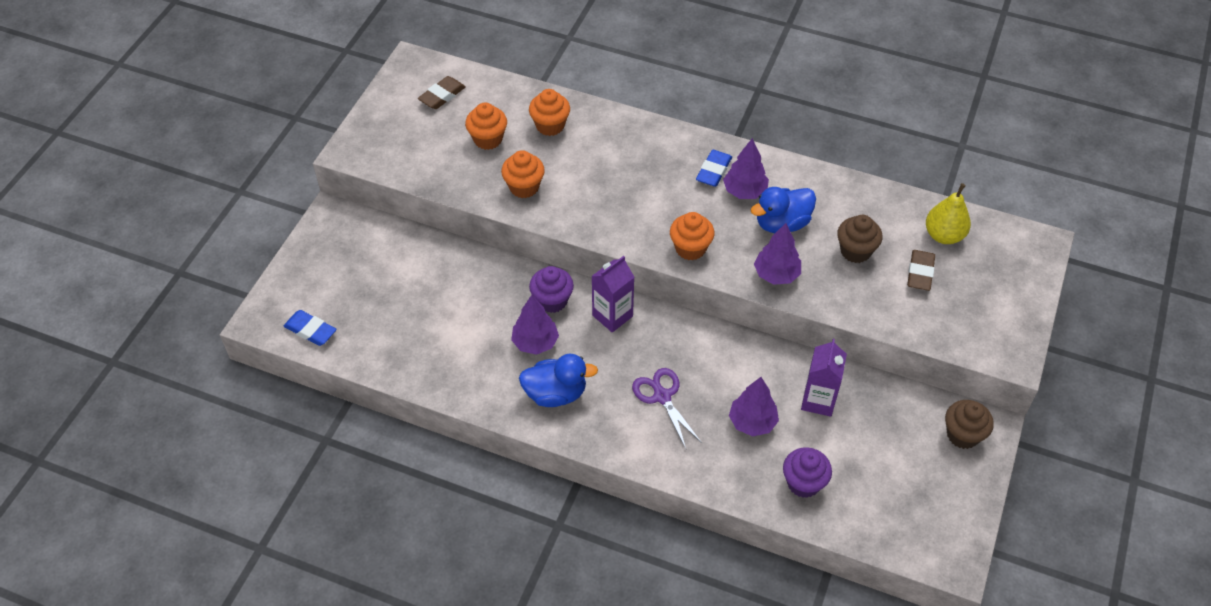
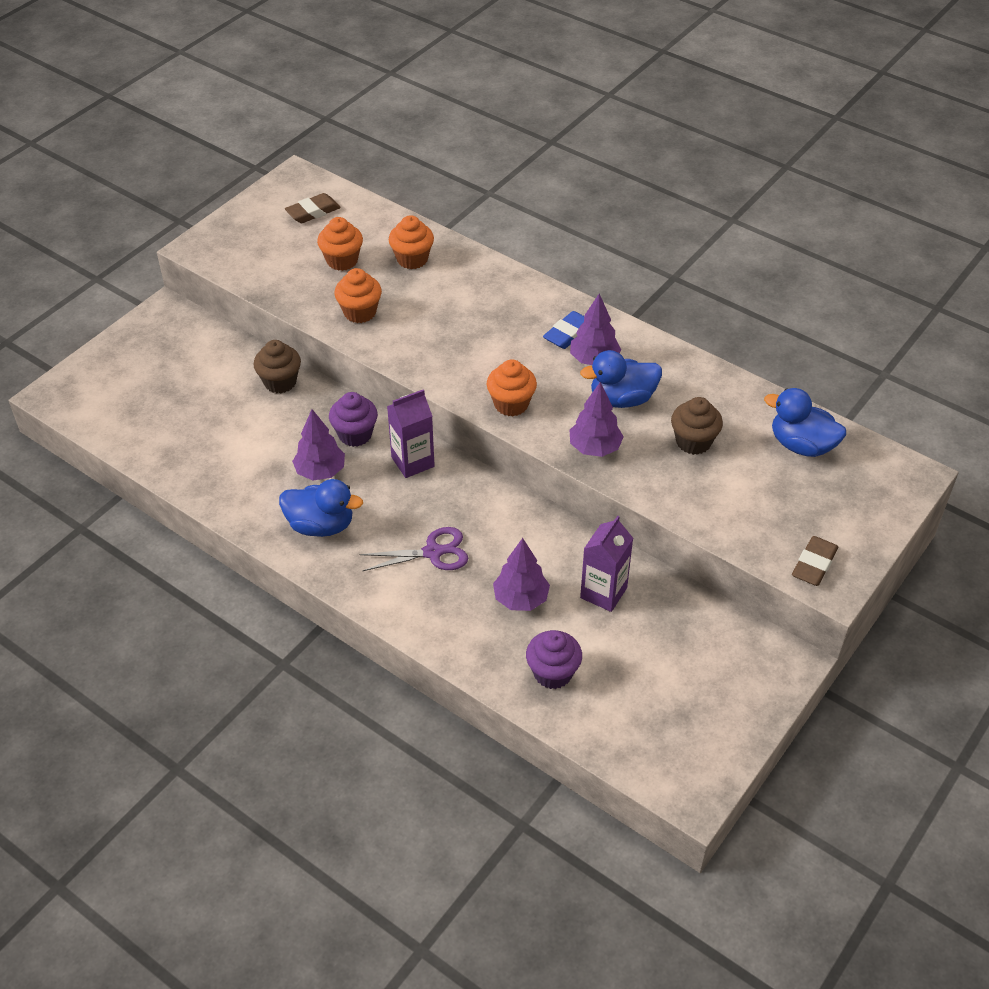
camera: 15 degrees right, 5 degrees down
(310, 330) = (98, 414): blue eraser -> none
(662, 397) = (433, 552): purple scissors -> purple scissors turned 90 degrees clockwise
(920, 273) = (758, 478): brown eraser -> brown eraser (814, 564)
(944, 235) = (801, 445): yellow pear -> blue duck
(962, 435) = (755, 663): brown cupcake -> brown cupcake (280, 382)

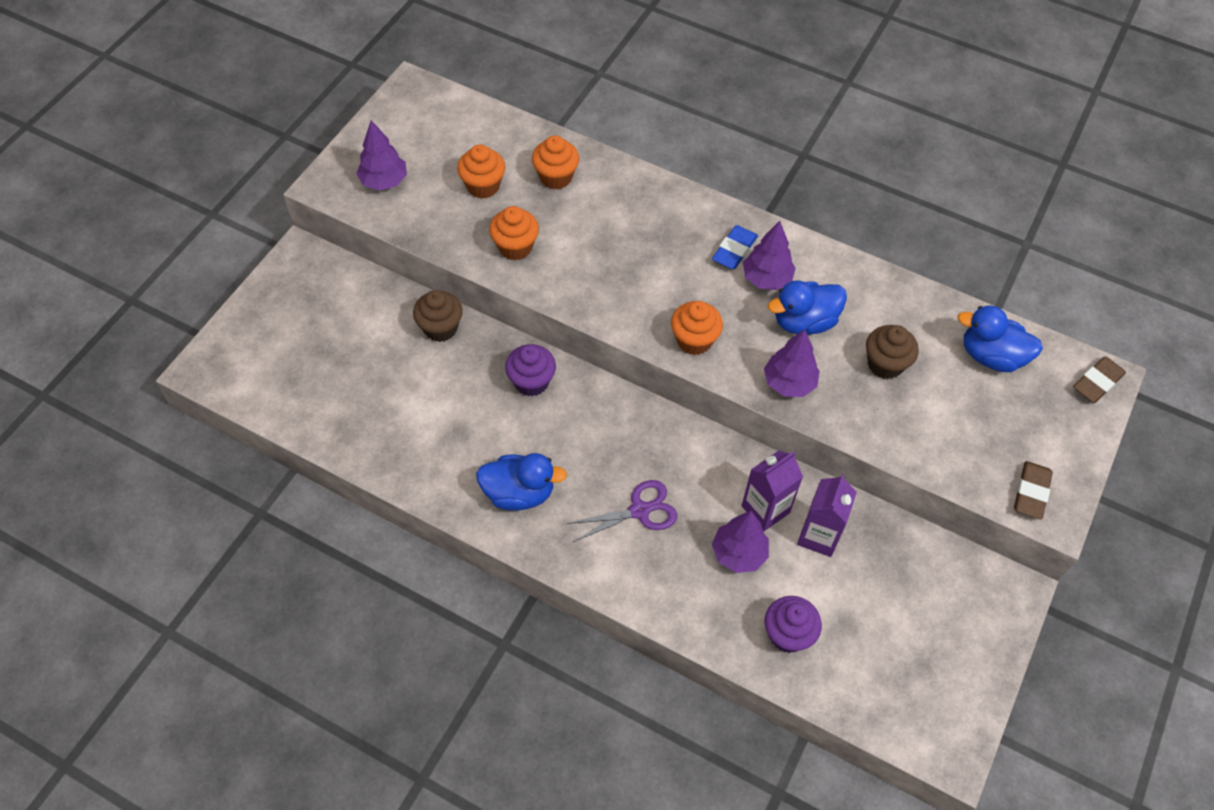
camera: 10 degrees left, 10 degrees up
(313, 212) = (440, 130): brown eraser -> brown eraser (1097, 382)
(320, 471) = (505, 429): purple tree -> purple tree (384, 181)
(412, 462) = (597, 407): purple carton -> purple carton (765, 509)

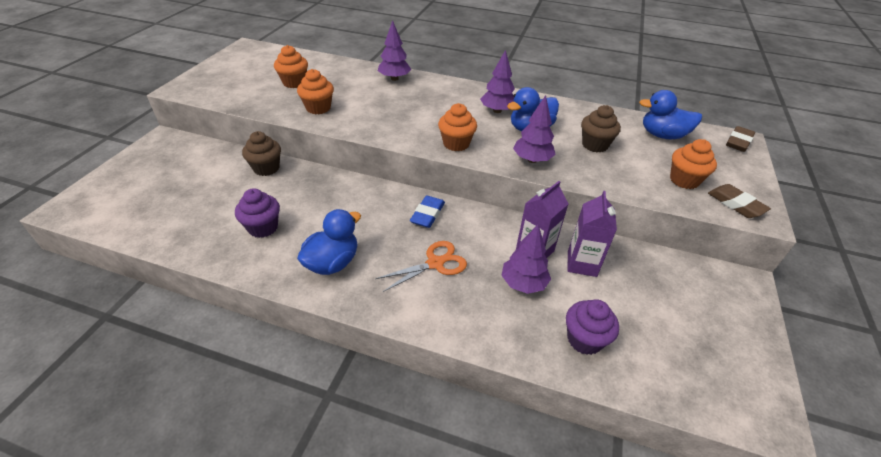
camera: 10 degrees left, 15 degrees down
(384, 181) = (223, 85): purple tree -> purple tree (394, 78)
(519, 493) = (332, 263): blue duck -> blue duck turned 45 degrees counterclockwise
(531, 382) = (337, 192): purple cupcake -> purple cupcake (263, 227)
(556, 177) = (344, 76): orange cupcake -> orange cupcake (684, 180)
(639, 510) = (435, 263): purple scissors -> orange scissors
(734, 250) = (471, 100): blue eraser -> blue eraser (427, 214)
(1031, 492) = (735, 204): brown eraser -> brown eraser turned 45 degrees counterclockwise

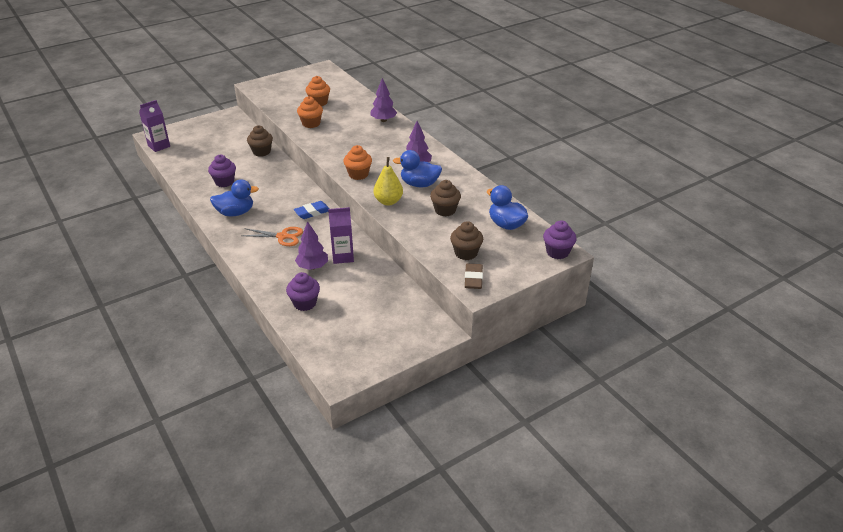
camera: 40 degrees right, 5 degrees down
(532, 160) = (388, 201): purple tree -> yellow pear
(582, 264) = (359, 275): purple carton -> purple carton (159, 146)
(684, 180) = (466, 253): orange cupcake -> brown cupcake
(738, 142) = (557, 252): brown eraser -> purple cupcake

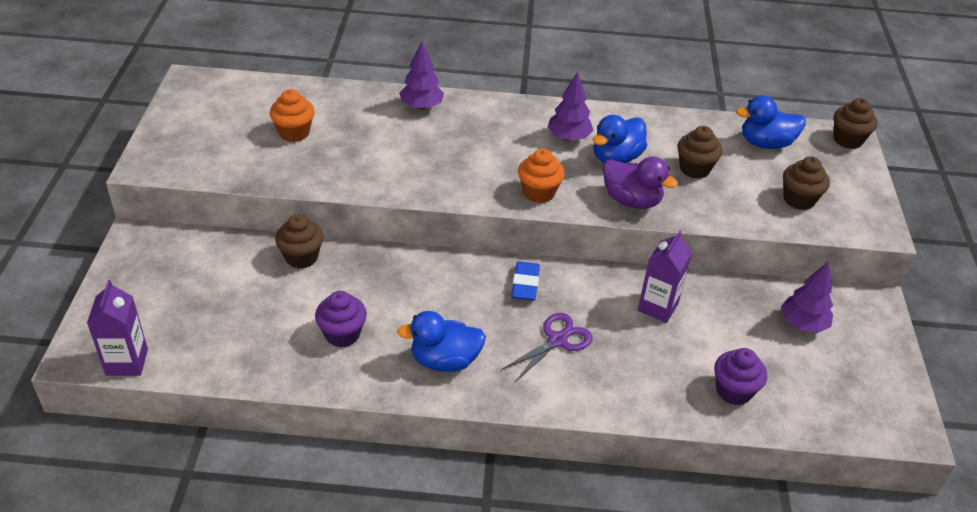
camera: 55 degrees left, 5 degrees up
(235, 213) = (445, 360): blue duck -> blue duck turned 120 degrees counterclockwise
(282, 236) = (557, 340): orange scissors -> purple scissors
(311, 124) = (348, 168): orange cupcake -> none
(312, 267) = (657, 345): purple tree -> purple tree (802, 324)
(388, 201) = (631, 200): yellow pear -> purple duck
(473, 279) = (854, 220): brown eraser -> none
(557, 252) = (847, 140): purple cupcake -> brown cupcake

